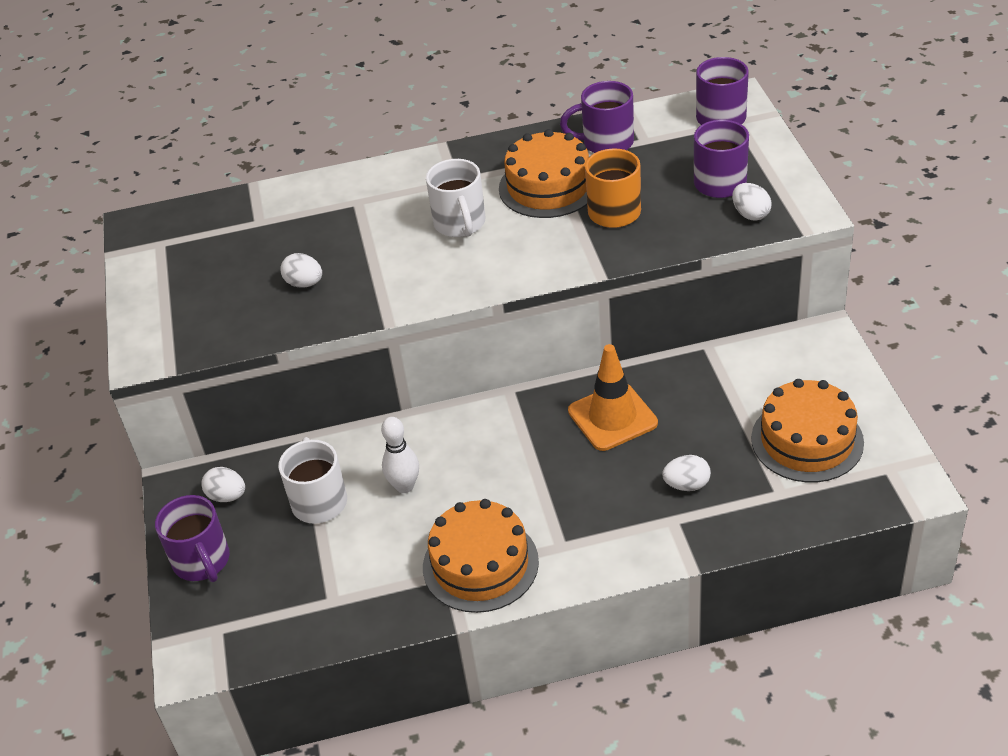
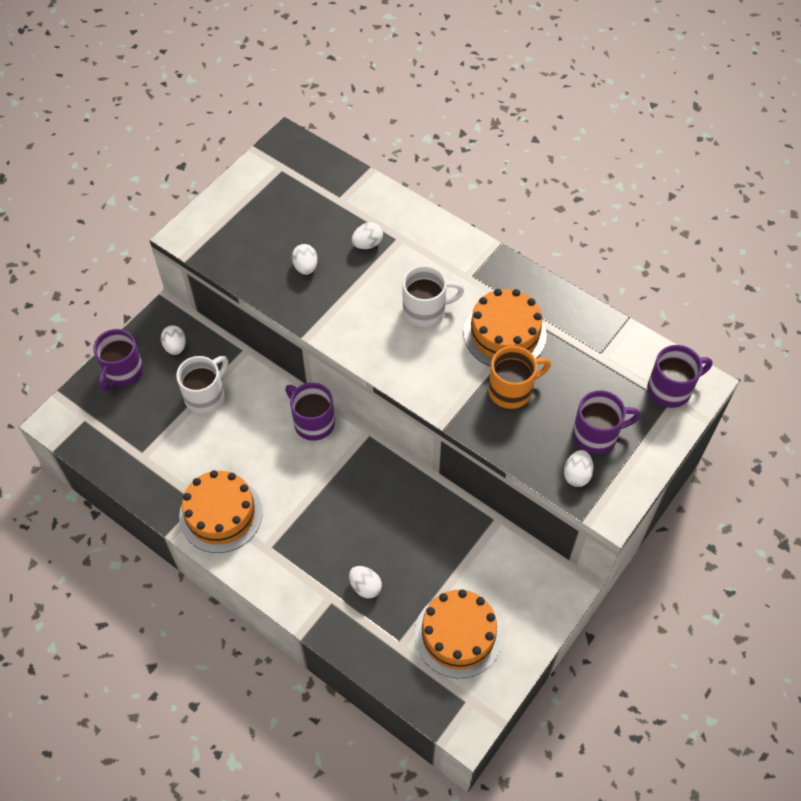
camera: 45 degrees right, 15 degrees up
(334, 227) = (367, 244): none -> white egg
(404, 486) = (249, 431): white bowling pin -> none
(460, 224) = (426, 310): white mug -> white mug turned 135 degrees counterclockwise
(606, 143) = (579, 337): purple mug -> purple mug (312, 422)
(612, 417) = (390, 506): orange traffic cone -> none

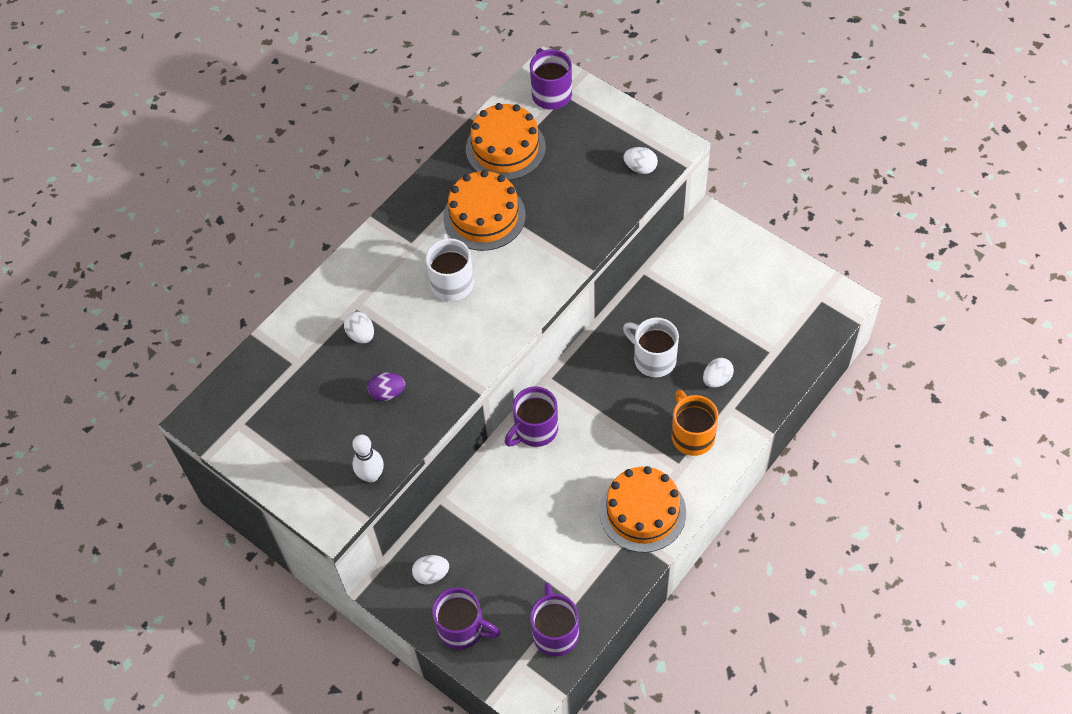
camera: 85 degrees left, 0 degrees up
(206, 395) = (498, 537): white mug -> white mug (653, 359)
(223, 260) = (371, 475): none -> white bowling pin
(305, 267) = (387, 393): white egg -> purple egg
(458, 635) = (760, 305): orange cake -> orange cake (505, 148)
(512, 390) = (549, 213): orange mug -> orange mug (692, 435)
(597, 435) = (598, 151): purple mug -> purple mug (555, 632)

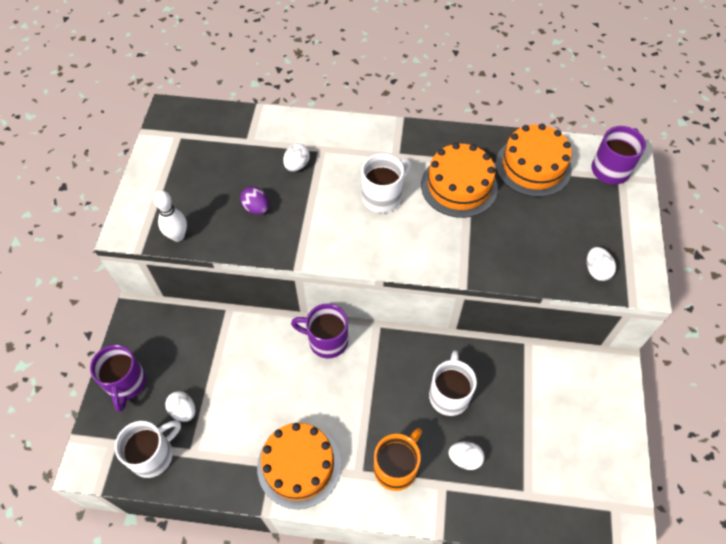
camera: 55 degrees right, 0 degrees up
(431, 574) = (162, 336): white egg -> white egg (183, 411)
(555, 632) = (153, 455): purple mug -> white mug

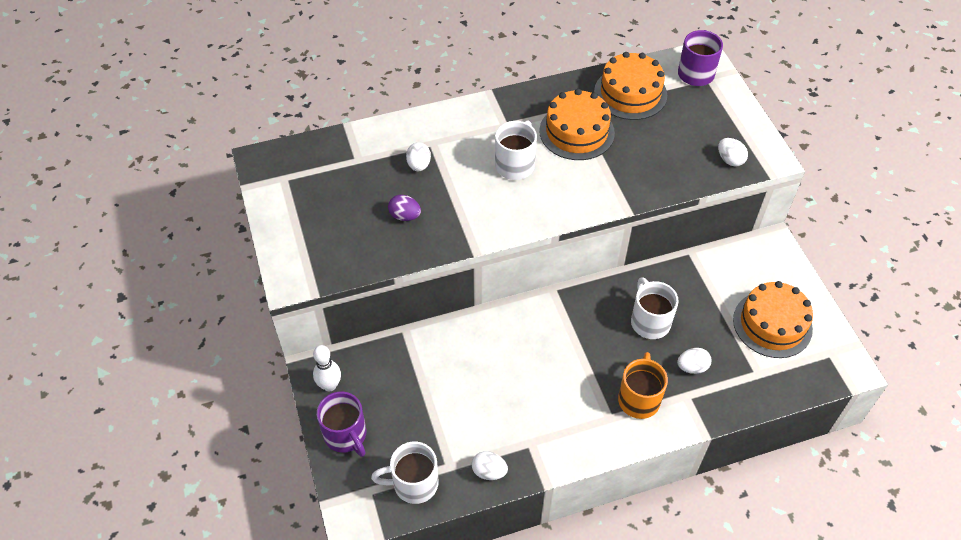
camera: 25 degrees left, 5 degrees down
(153, 455) = (413, 484): white mug -> white mug turned 120 degrees counterclockwise
(178, 236) = (345, 267): white bowling pin -> white bowling pin (330, 385)
(183, 411) = (418, 435): white egg -> white egg (489, 471)
(299, 465) = (553, 434): orange cake -> orange cake (772, 324)
(326, 340) = (514, 320): purple mug -> none

